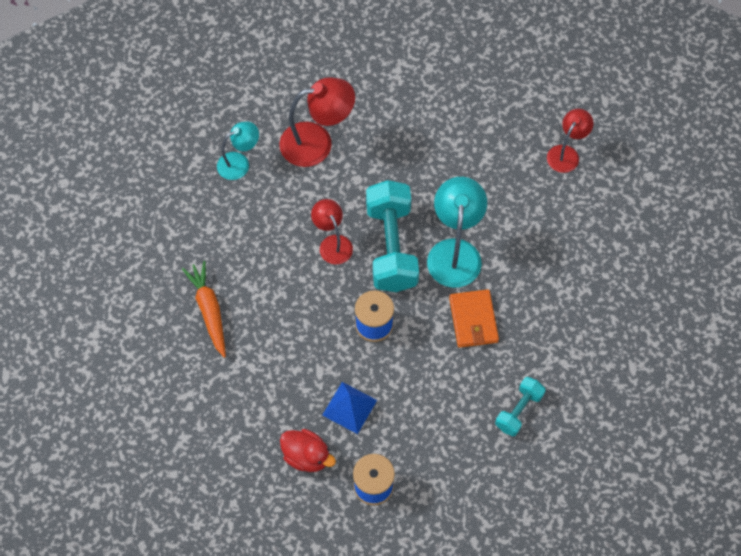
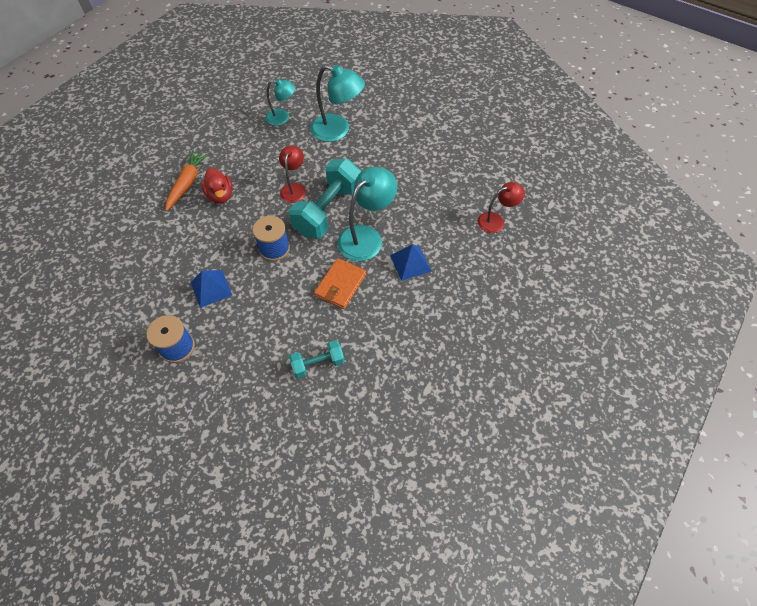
camera: 35 degrees right, 5 degrees down
(307, 456) = (157, 301): red duck -> red duck (220, 195)
(317, 142) = (338, 130): red lamp -> turquoise lamp
(520, 253) = (410, 263): none -> blue pyramid

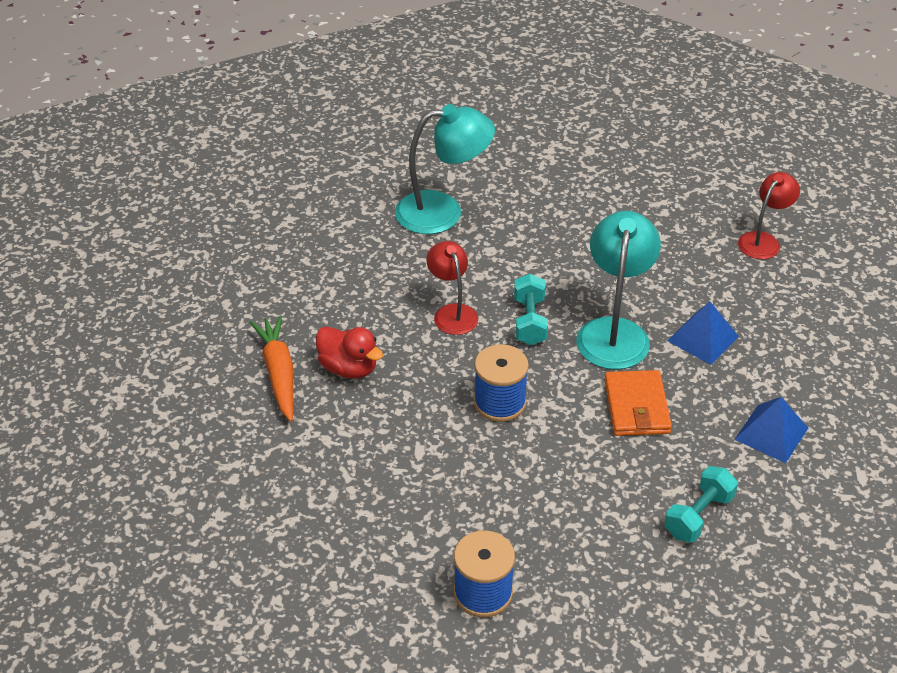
camera: 30 degrees left, 15 degrees down
(211, 288) = (457, 495): blue pyramid -> blue pyramid (771, 433)
(282, 118) = (342, 225): turquoise lamp -> none
(328, 210) = (529, 321): turquoise dumbbell -> turquoise dumbbell, size x0.53

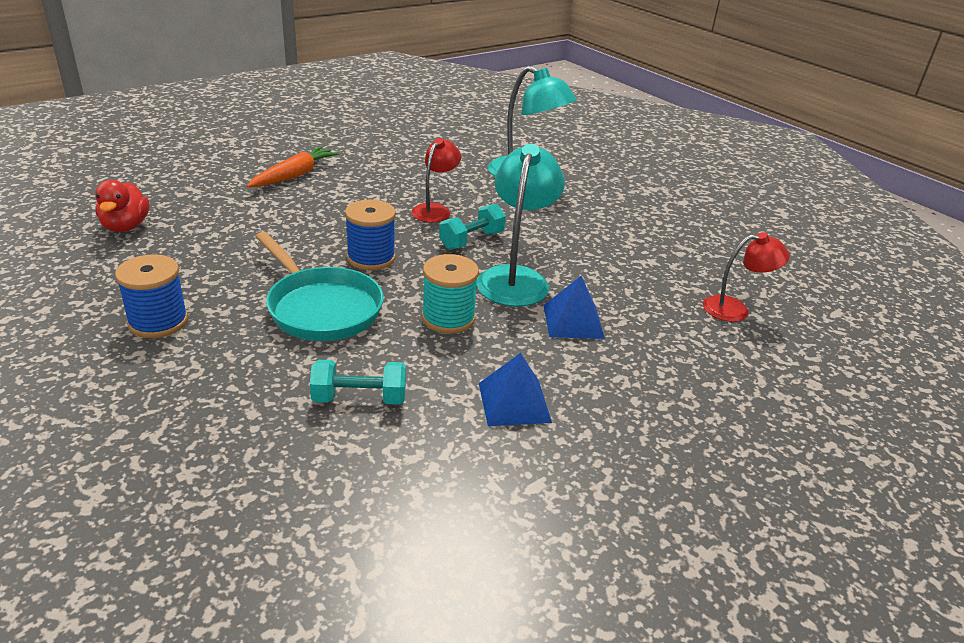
camera: 45 degrees right, 10 degrees down
(349, 368) = (330, 194): red duck -> red duck (126, 226)
(553, 476) = (321, 308): none -> turquoise pan
(614, 332) = (515, 278): turquoise lamp -> turquoise lamp turned 45 degrees counterclockwise
(636, 407) = (448, 318): orange wallet -> turquoise spool

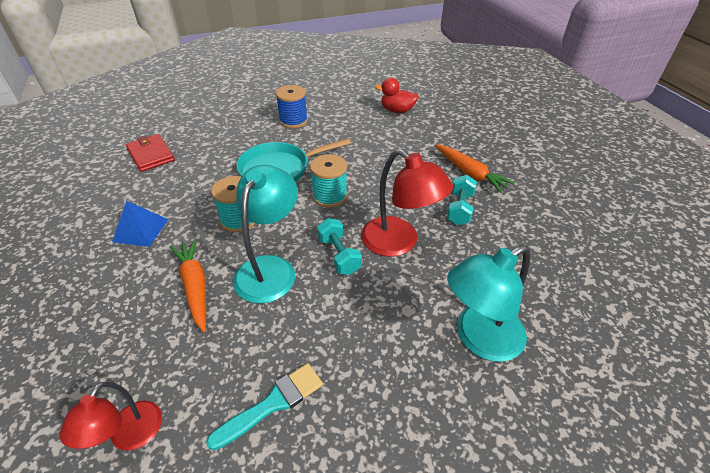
camera: 110 degrees right, 10 degrees up
(309, 477) = (151, 155): none -> red wallet
(359, 398) = (190, 174): turquoise dumbbell -> turquoise dumbbell (459, 209)
(371, 258) = (330, 196): blue spool -> turquoise spool
(435, 210) = (399, 243): red lamp -> red lamp, size x1.63
(515, 278) = (270, 268): turquoise lamp -> turquoise lamp turned 105 degrees counterclockwise
(573, 321) = (195, 286): blue pyramid -> orange carrot
(649, 250) = (273, 403): none -> turquoise brush

